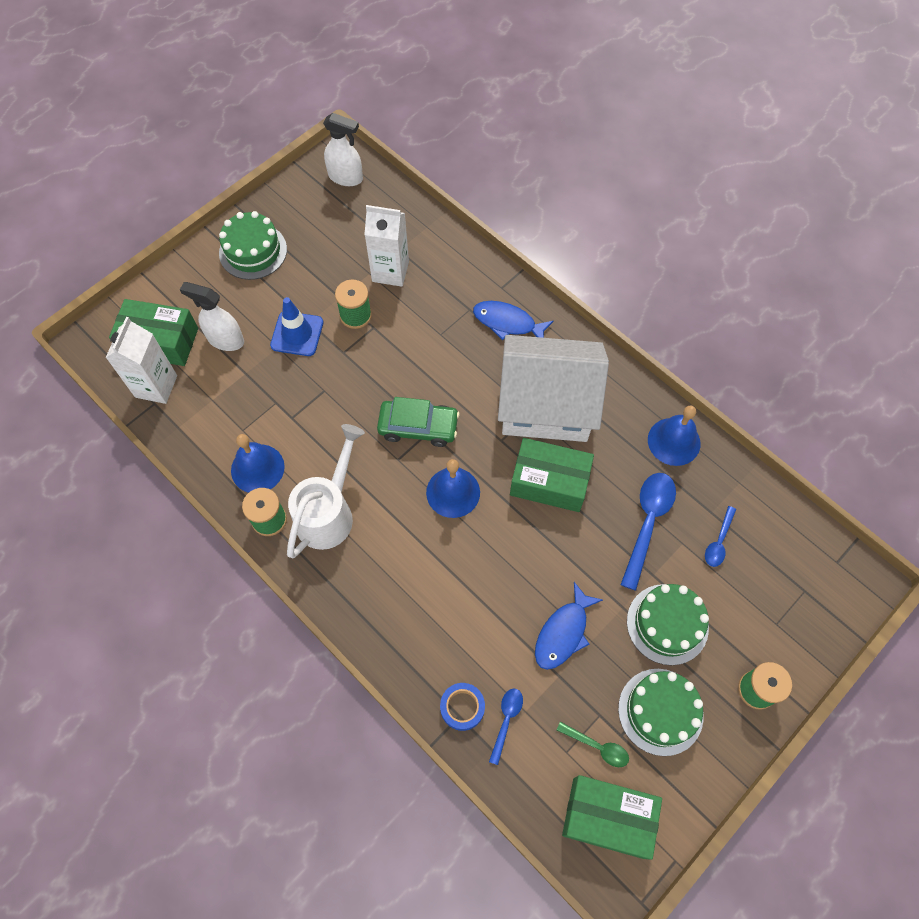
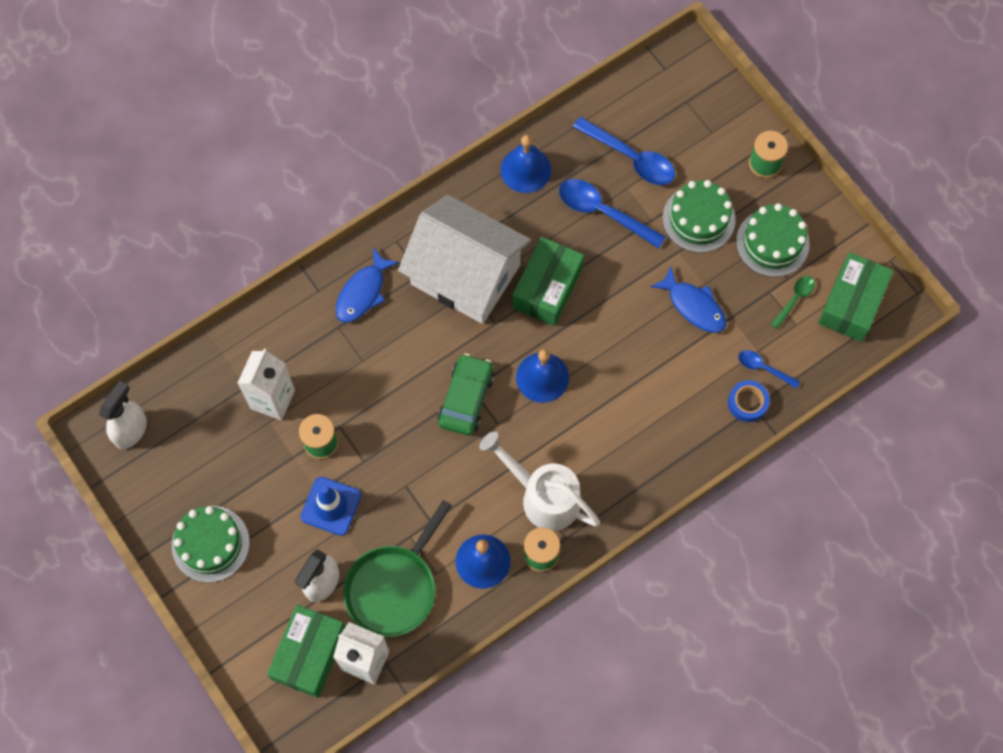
camera: 80 degrees left, 5 degrees up
(225, 397) = (394, 587): none -> green pan
(546, 405) = (465, 274): white house -> white house turned 75 degrees counterclockwise
(719, 541) = (630, 157): blue spoon -> blue spoon, size x1.82

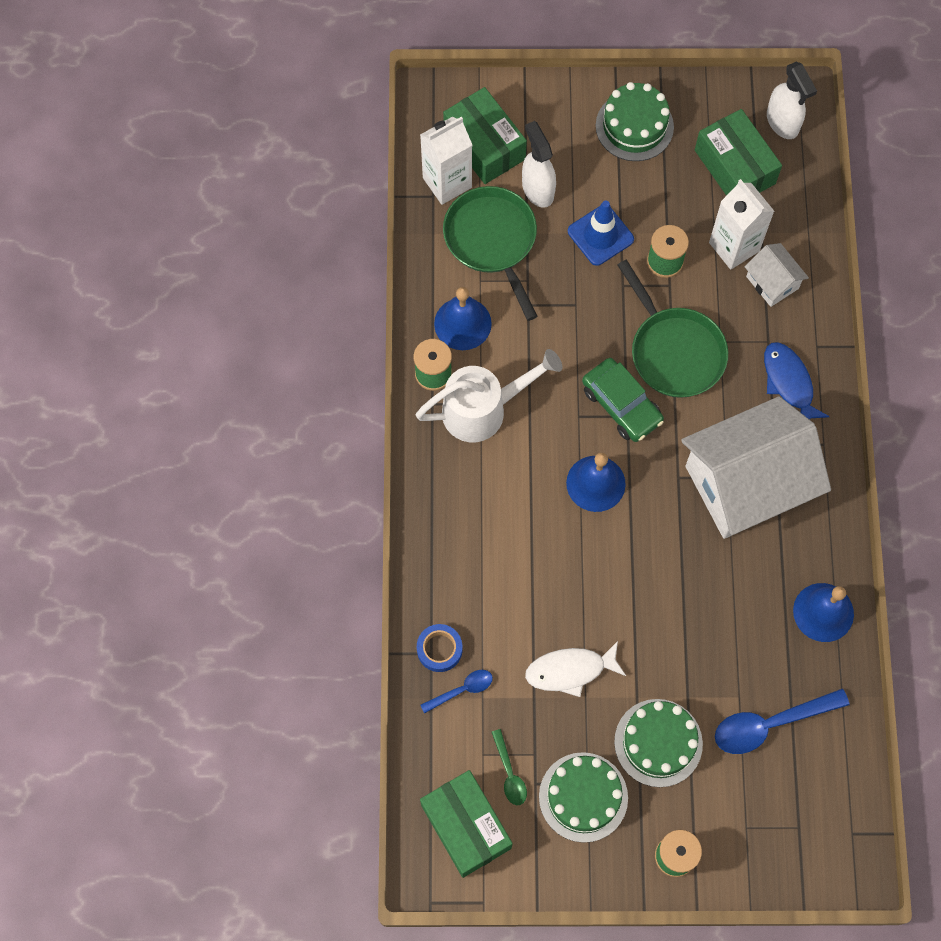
camera: 125 degrees right, 0 degrees up
(285, 353) = (772, 282): none -> white house
(394, 388) = (674, 351): none -> green pan
(547, 288) = (682, 547): green box -> green box (735, 167)
(603, 212) = (727, 654): blue spoon -> none
(693, 306) = (570, 670): blue fish -> white fish

